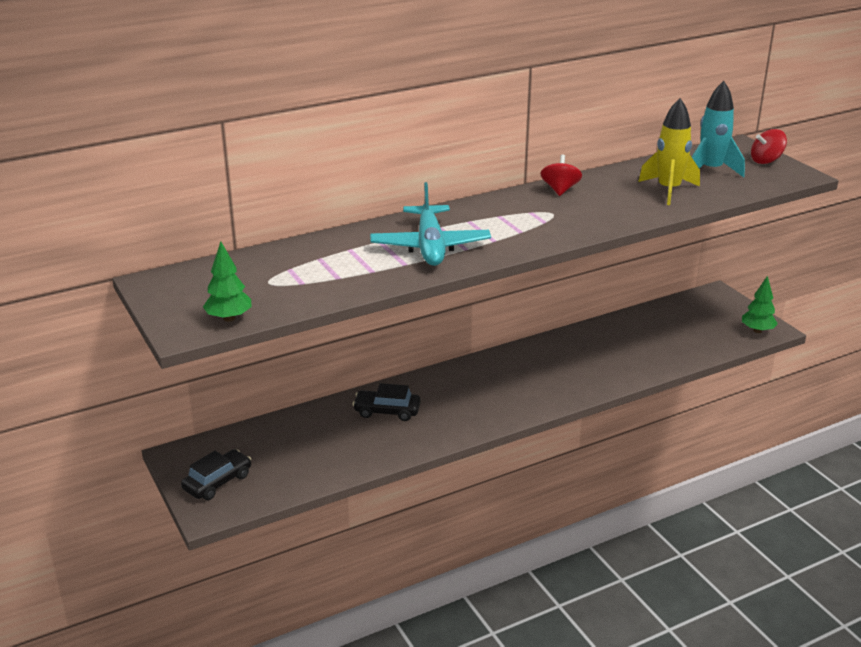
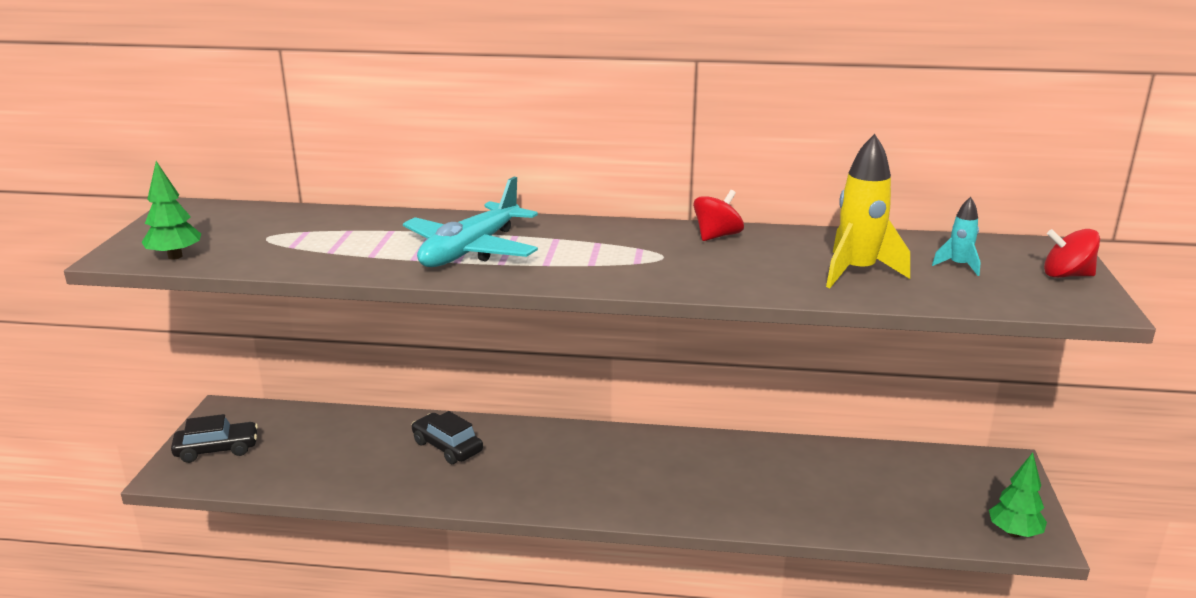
camera: 35 degrees right, 5 degrees down
(710, 170) = (958, 266): turquoise rocket -> turquoise rocket, size x0.52

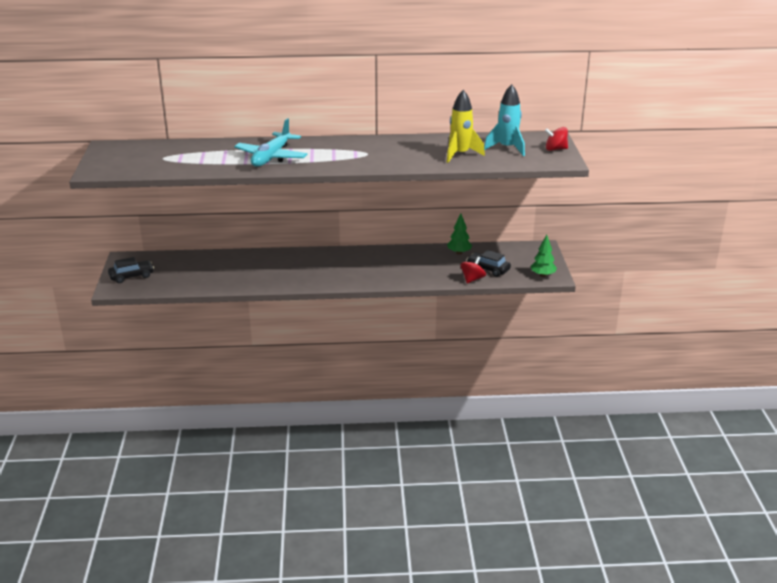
camera: 10 degrees left, 5 degrees up
(175, 256) = (122, 171): green tree -> green tree (459, 253)
(447, 447) = (256, 264): black car -> black car (488, 269)
(717, 236) = (391, 142): red spinning top -> red spinning top (472, 279)
(958, 266) = (507, 148): turquoise rocket -> turquoise rocket, size x1.91

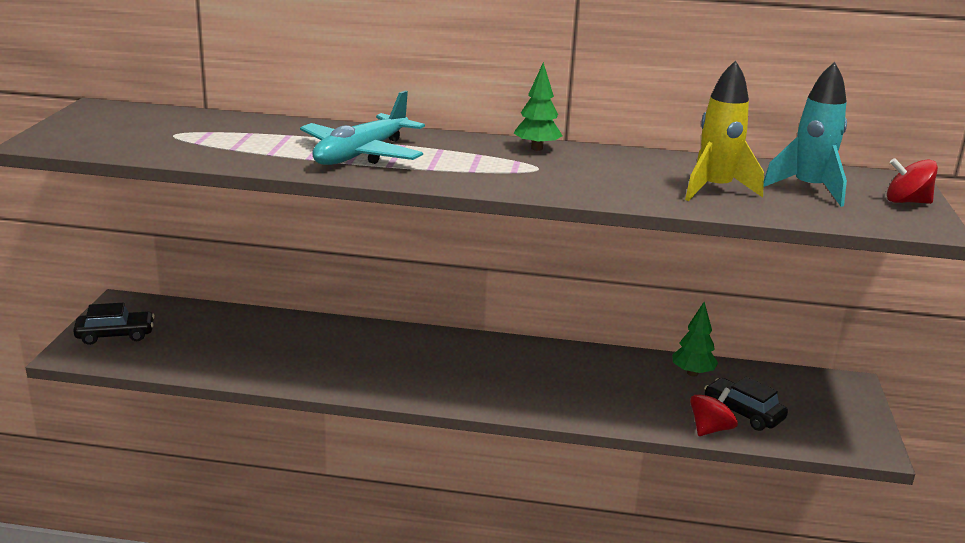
camera: 10 degrees right, 5 degrees down
(542, 275) = (849, 441): green tree -> green tree (537, 148)

